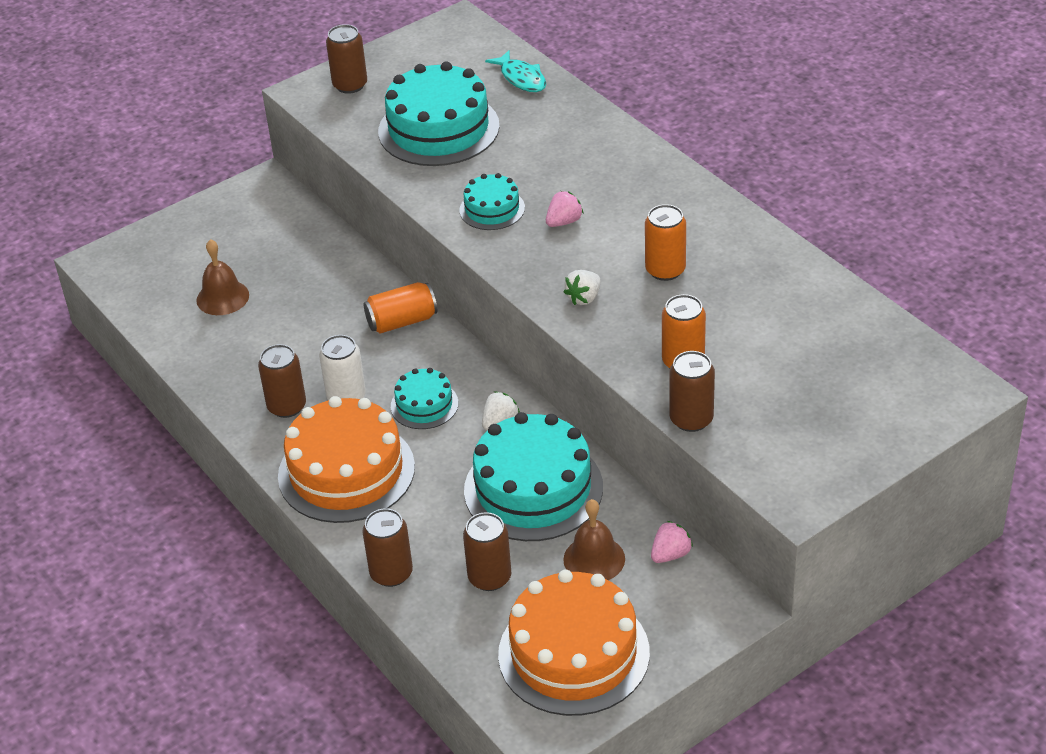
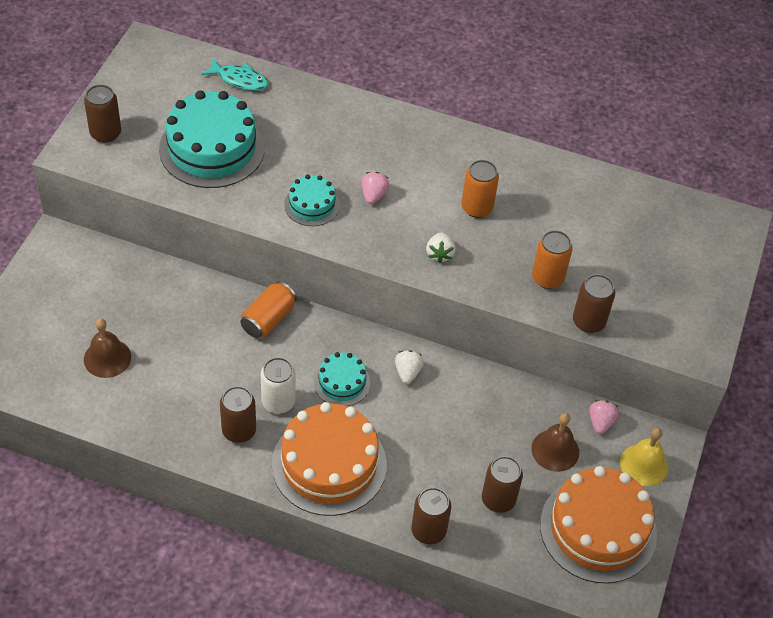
camera: 40 degrees left, 10 degrees up
(533, 488) = (472, 415): turquoise cake -> none
(683, 616) = (644, 465): none -> yellow bell

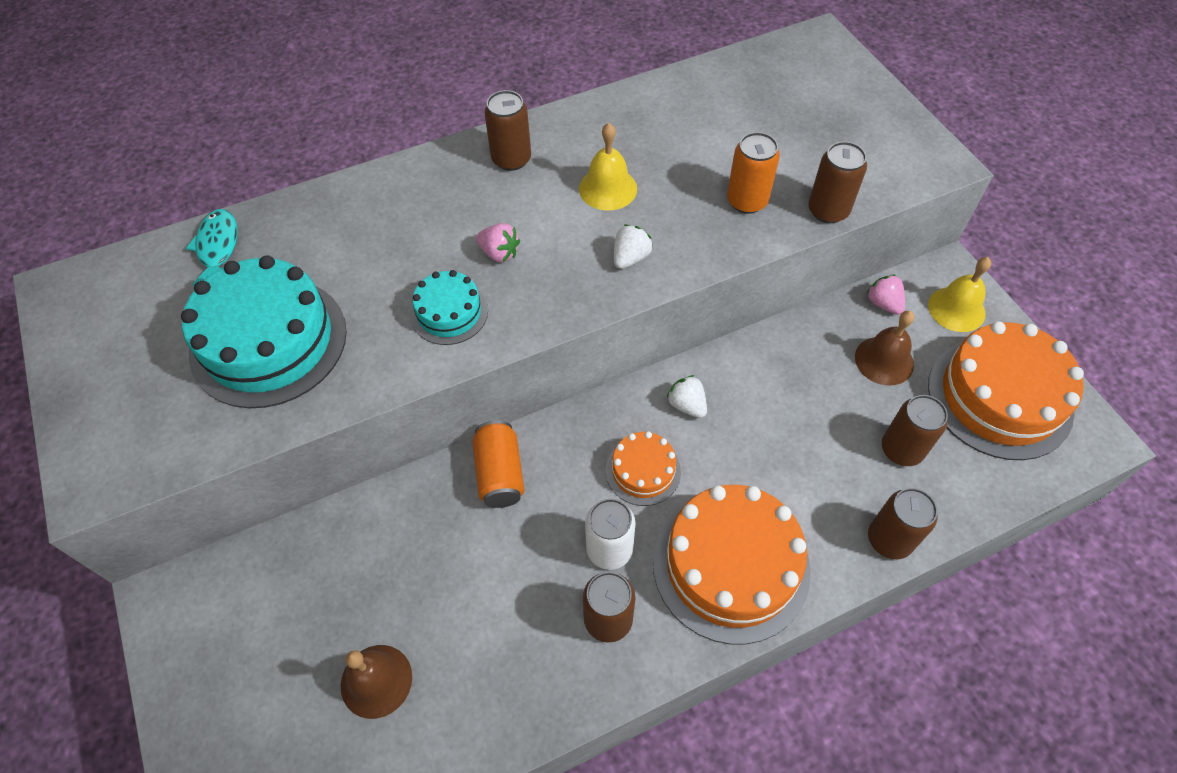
camera: 40 degrees left, 5 degrees up
(105, 133) = (114, 426): brown can -> brown can (511, 159)
(239, 80) = (218, 247): turquoise fish -> turquoise fish turned 75 degrees counterclockwise
(342, 382) = (643, 471): turquoise cake -> orange cake
(373, 195) = (499, 253): pink strawberry -> pink strawberry turned 150 degrees clockwise
(439, 254) = (630, 258): white strawberry -> white strawberry turned 105 degrees counterclockwise
(477, 208) = (608, 188): orange can -> yellow bell

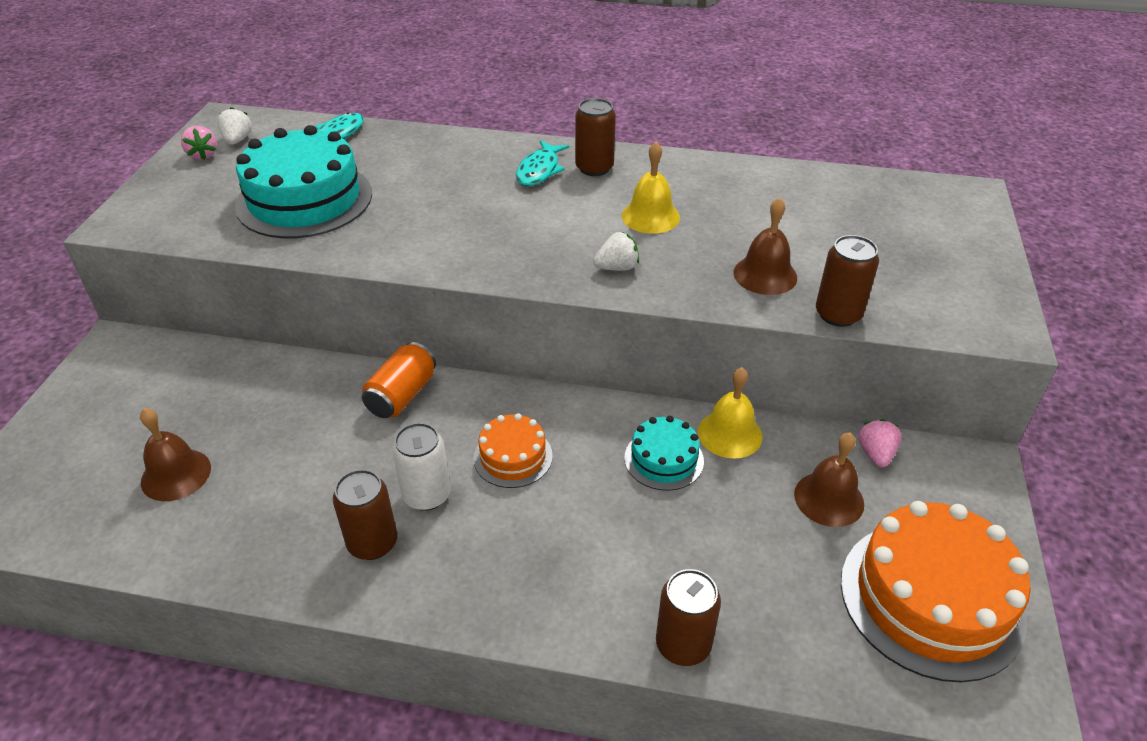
camera: 35 degrees right, 15 degrees down
(449, 312) = (439, 238): turquoise cake -> turquoise cake (664, 459)
(465, 187) = (539, 170): none -> turquoise fish
(499, 253) = (517, 220): pink strawberry -> pink strawberry (203, 155)
(687, 405) = (600, 431): white strawberry -> white strawberry (237, 140)
(730, 565) = (513, 569): orange cake -> none
(747, 201) = (765, 275): orange can -> brown bell
(901, 449) = (772, 580): brown can -> none
(956, 309) = (955, 498): yellow bell -> yellow bell (730, 434)

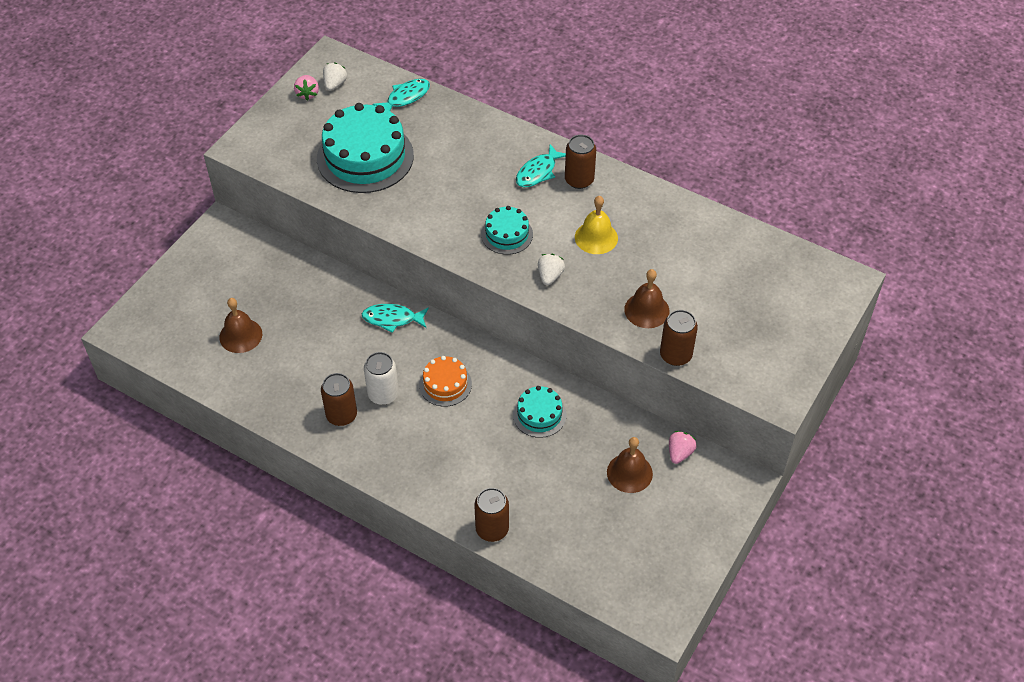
camera: 20 degrees right, 10 degrees up
(402, 395) = (392, 319): orange can -> turquoise fish
(534, 237) = (507, 234): none -> turquoise cake
(617, 268) = (550, 276): white strawberry -> white strawberry turned 75 degrees counterclockwise
(730, 434) = (592, 410): yellow bell -> none
(931, 598) = (652, 551): orange cake -> none

